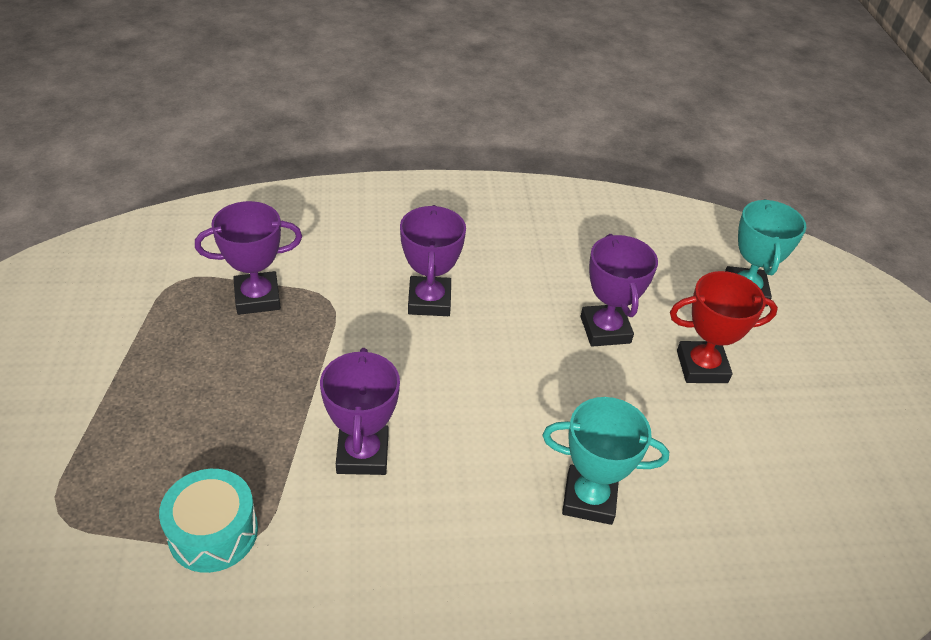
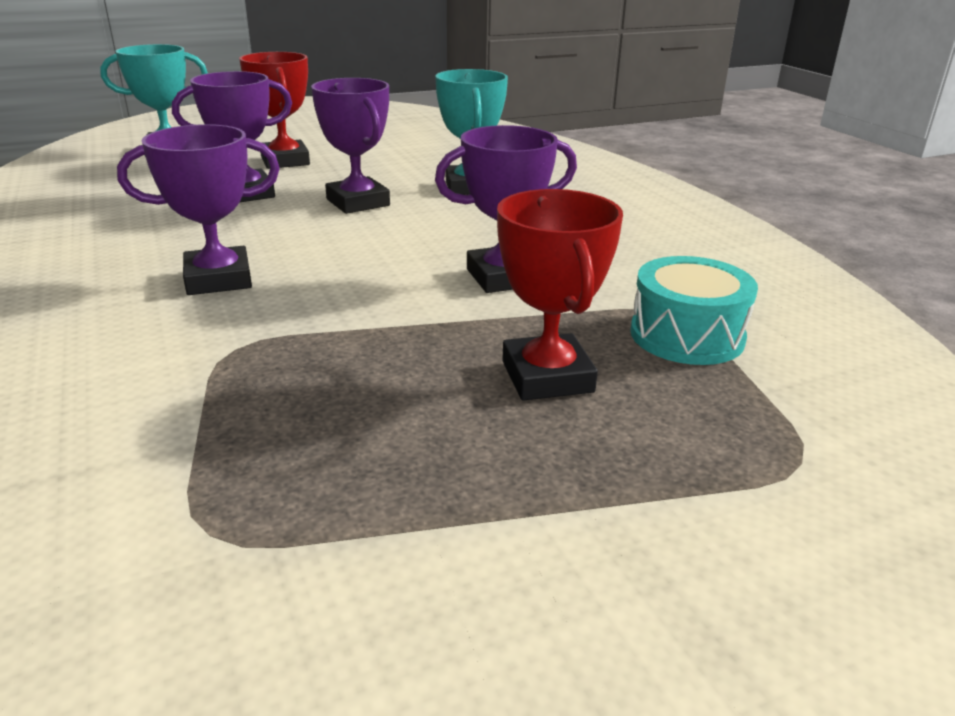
camera: 105 degrees left, 15 degrees down
(214, 429) = (547, 377): none -> red trophy
(257, 298) = (245, 415): purple trophy -> purple trophy (358, 202)

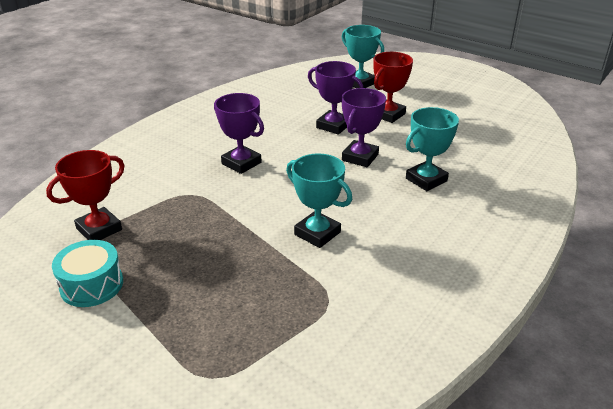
camera: 60 degrees right, 5 degrees up
(503, 277) = (317, 233): purple trophy -> turquoise trophy
(547, 377) = (229, 279): red trophy -> red trophy (99, 229)
(687, 335) = (306, 312): turquoise drum -> turquoise drum (92, 285)

